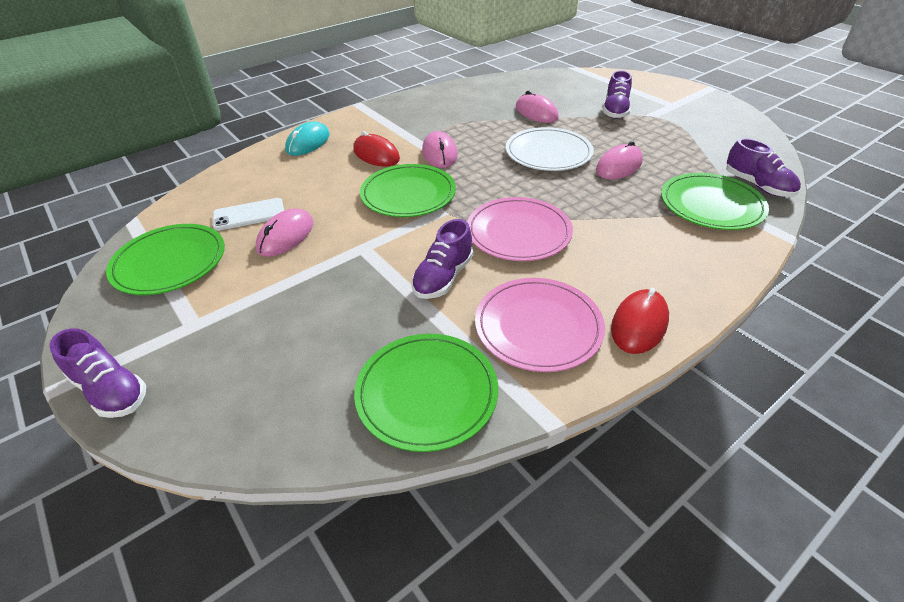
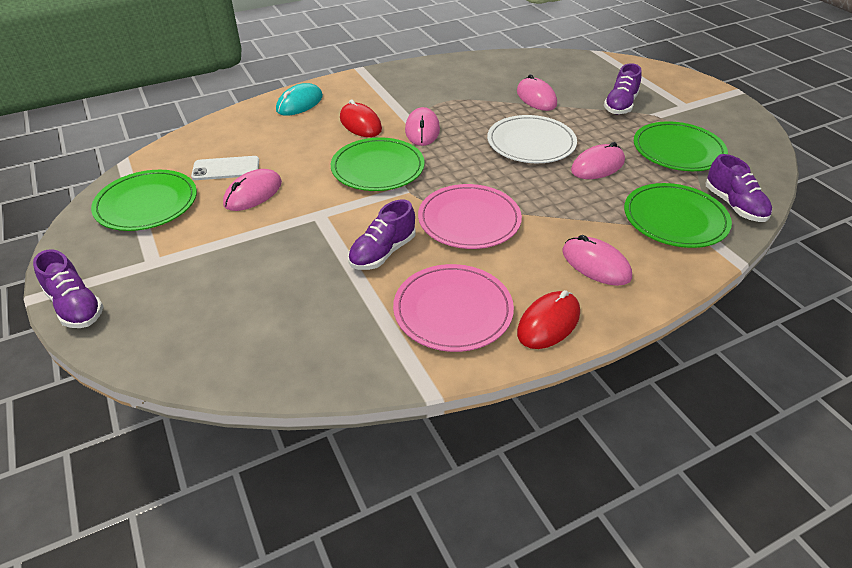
camera: 10 degrees right, 0 degrees up
(427, 393) = (333, 351): green plate -> green plate (678, 150)
(659, 258) = (596, 264): none -> pink mouse

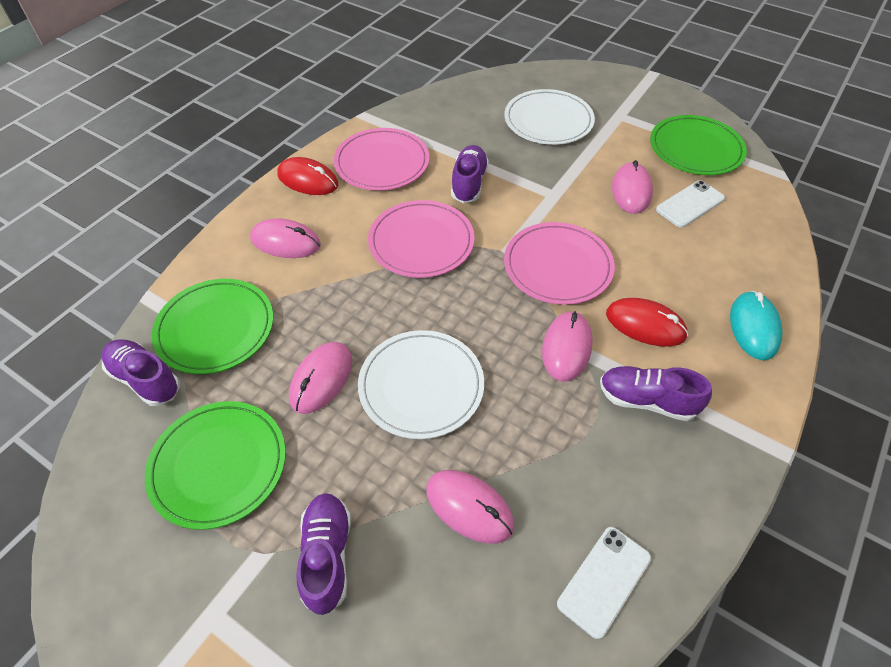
camera: 150 degrees right, 10 degrees up
(76, 306) = (621, 79): purple shoe -> purple shoe (646, 400)
(229, 287) = (548, 121): none -> white plate
(378, 168) = (557, 266): green plate -> pink plate
(422, 130) = (566, 348): pink mouse -> pink mouse turned 45 degrees clockwise
(490, 66) = (604, 580): none -> white phone
(548, 323) = (308, 180): red mouse -> red mouse turned 75 degrees counterclockwise

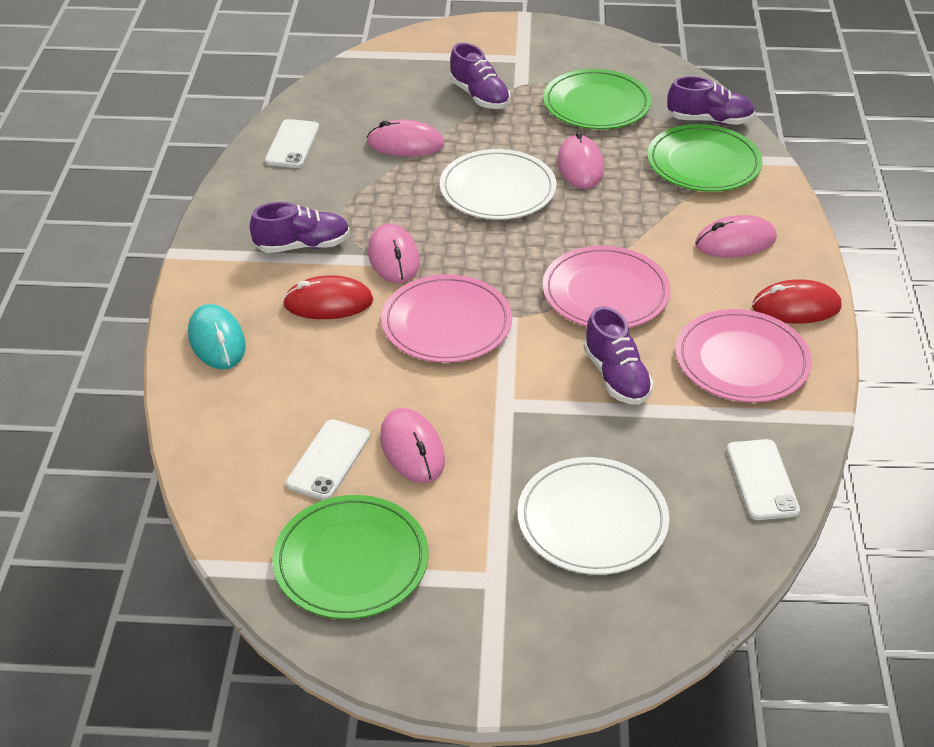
camera: 150 degrees right, 10 degrees down
(441, 106) = (762, 480): none -> white phone

